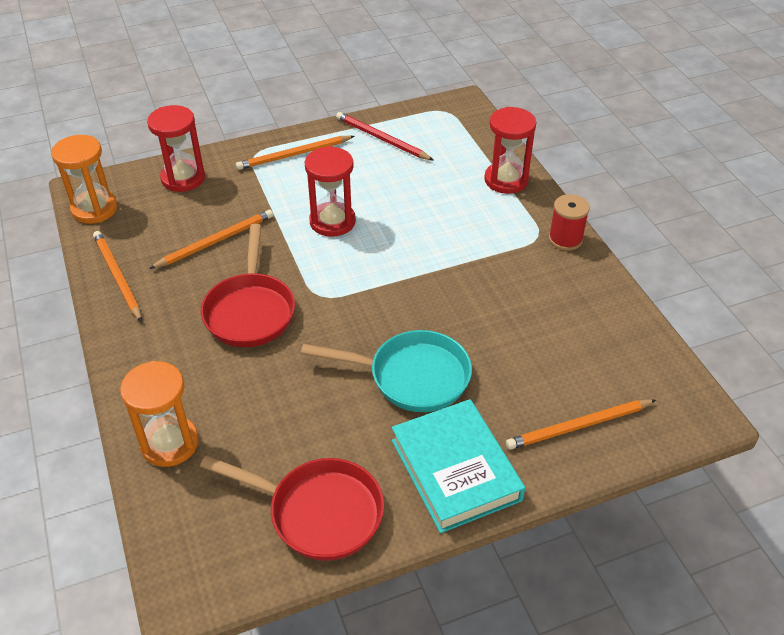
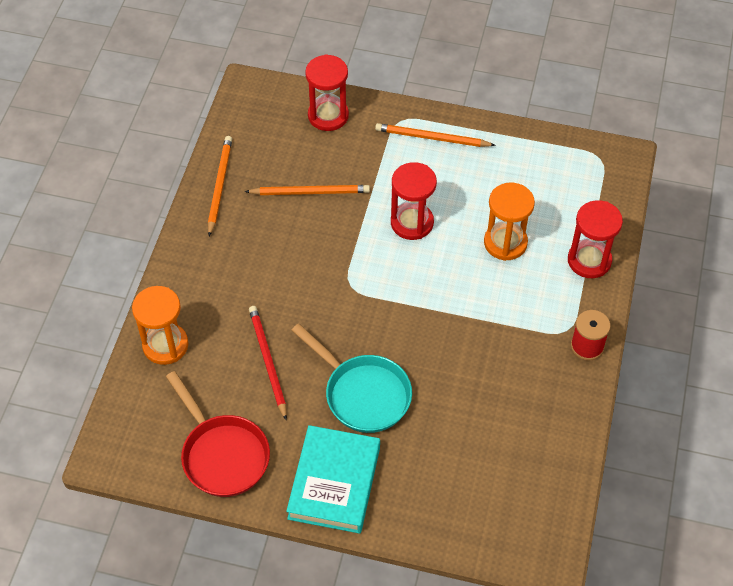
camera: 35 degrees right, 10 degrees up
(94, 209) = (243, 111): orange hourglass -> orange hourglass (505, 243)
(250, 310) = (291, 270): red pan -> none
(381, 139) = (518, 159): red pencil -> red pencil (268, 361)
(578, 426) = (448, 506): orange pencil -> none

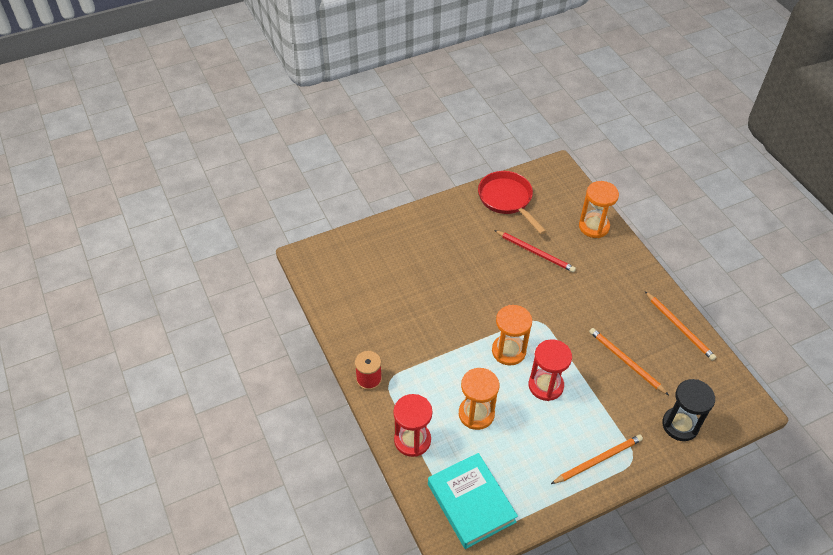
camera: 140 degrees right, 5 degrees down
(222, 454) = (507, 200): red pan -> red pan turned 45 degrees clockwise
(310, 192) = (626, 361): orange pencil -> orange pencil turned 90 degrees clockwise
(328, 115) = (680, 425): red hourglass -> black hourglass
(334, 483) = (441, 222): turquoise book -> turquoise book (471, 503)
(363, 394) = (470, 269): turquoise pan -> none
(414, 277) = (508, 351): none -> orange hourglass

